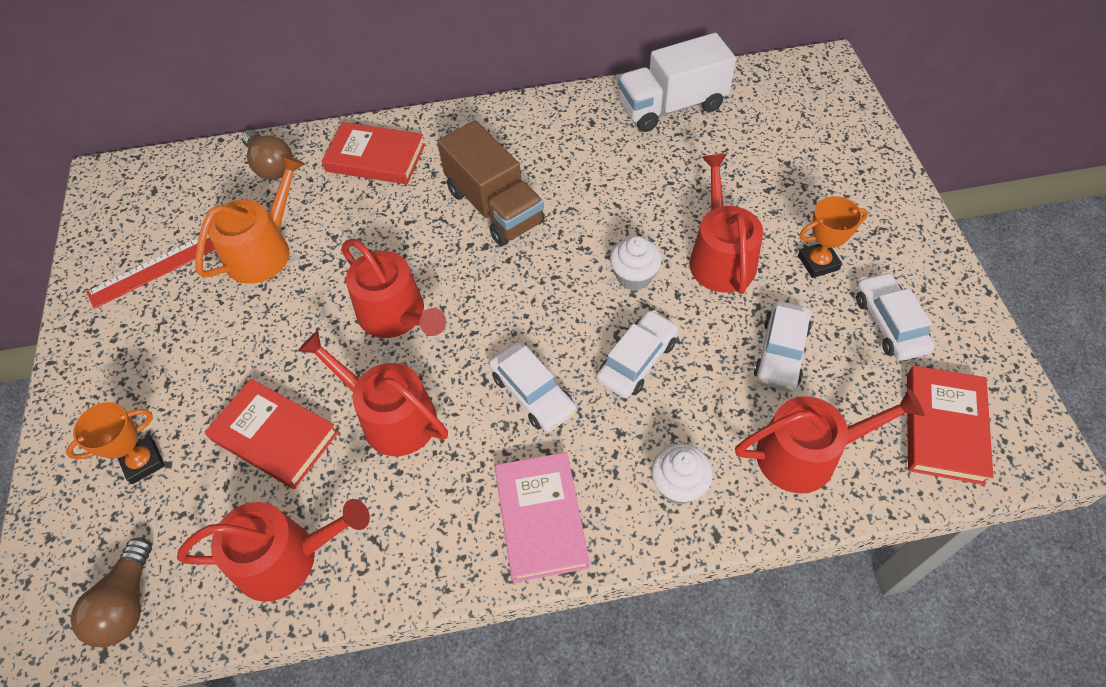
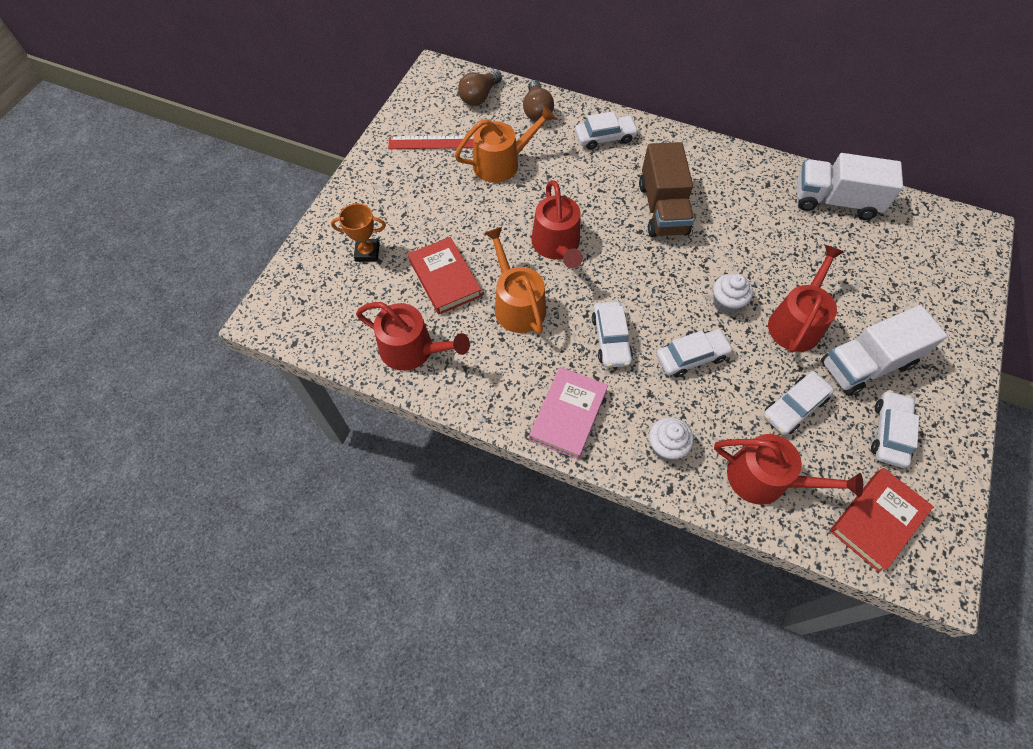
camera: 30 degrees right, 5 degrees up
(127, 603) = (319, 324): brown light bulb -> brown light bulb (479, 96)
(375, 158) = (605, 137): red book -> white car
(391, 416) = (517, 304): red watering can -> orange watering can
(818, 262) = (866, 364): orange trophy -> white truck

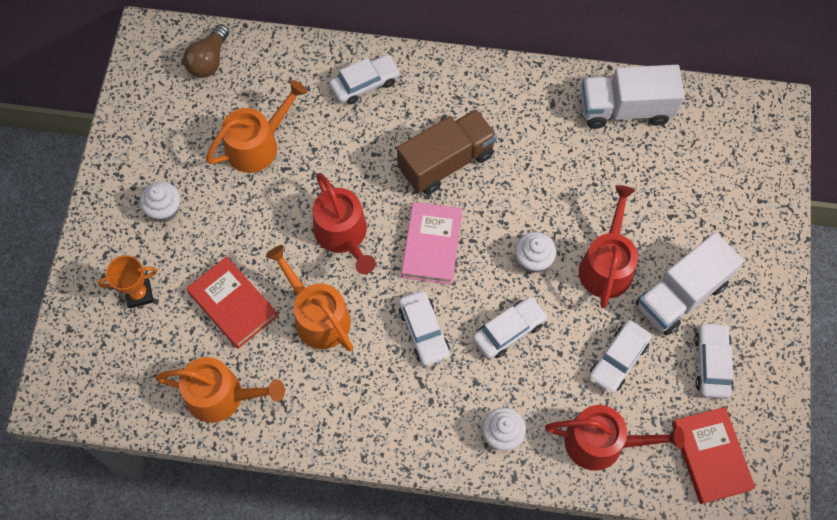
camera: 15 degrees left, 5 degrees up
(409, 194) = (165, 209): none -> white cupcake
(412, 349) = (221, 395): red watering can -> orange watering can
(436, 142) = (176, 134): red ruler -> none
(537, 111) = (280, 65): brown light bulb -> none
(568, 415) = (399, 426): pink book -> pink book (432, 245)
(662, 209) = (446, 162): brown truck -> brown truck turned 105 degrees counterclockwise
(877, 520) = (711, 456): red book -> red book turned 45 degrees counterclockwise

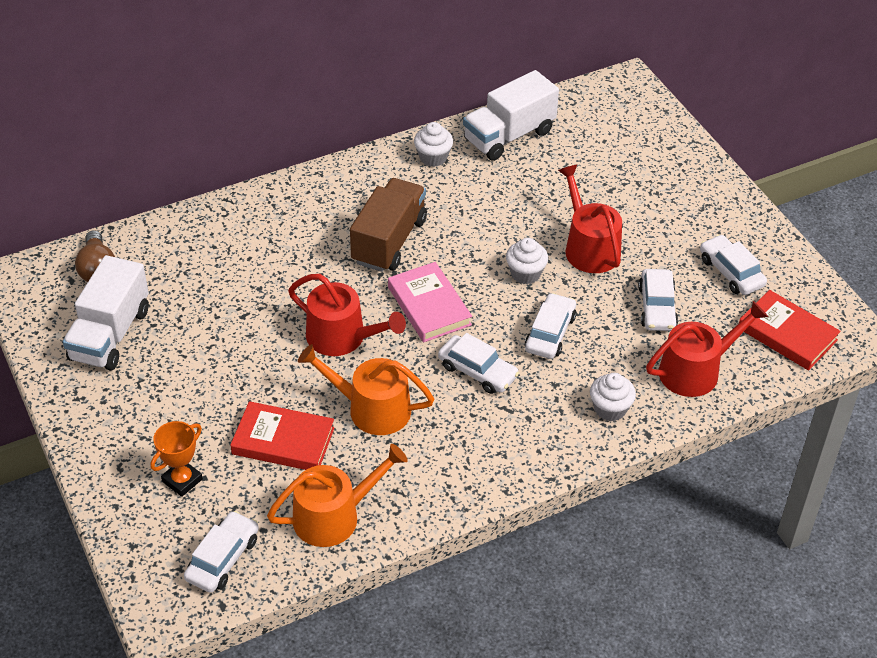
camera: 35 degrees left, 20 degrees down
(165, 209) = (151, 402): white cupcake -> white cupcake (433, 157)
(257, 145) = (201, 310): orange watering can -> none
(365, 84) = (265, 219): white car -> white car (223, 558)
(681, 295) = (666, 238): white truck -> white truck (110, 335)

